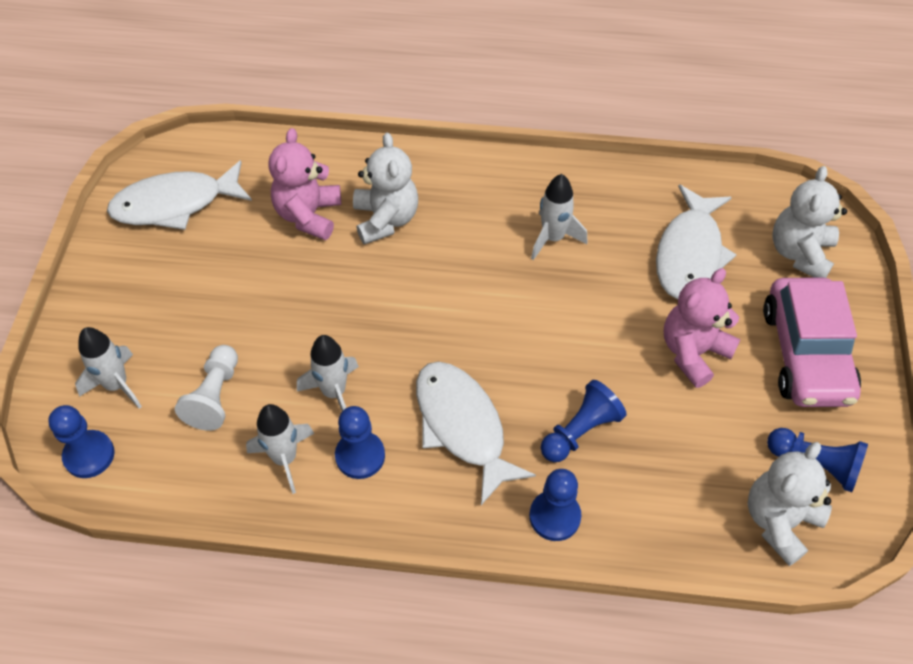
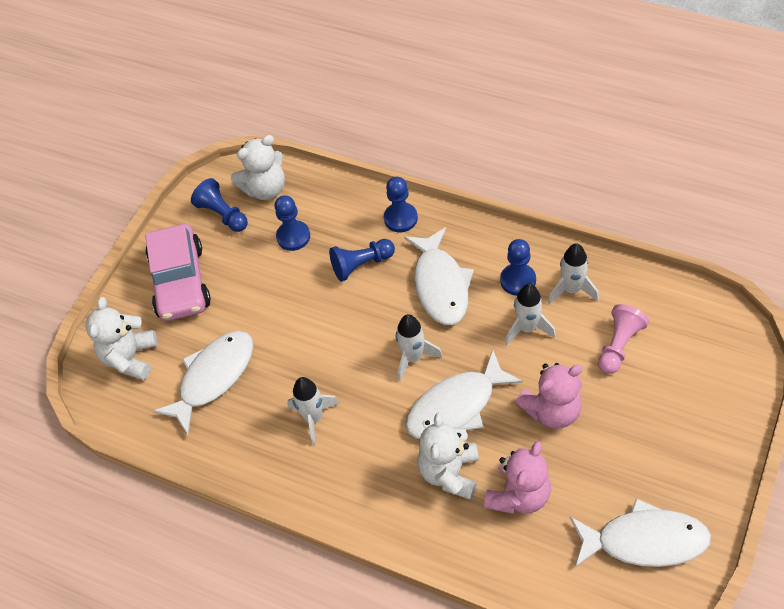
camera: 155 degrees left, 0 degrees up
(89, 455) = (716, 322): blue pawn -> blue pawn (293, 236)
(117, 385) = (697, 371): white rocket -> white rocket (413, 358)
(215, 396) = (619, 345): white pawn -> pink pawn
(398, 284) = (456, 406): none -> white fish
(693, 352) = (256, 300): pink teddy bear -> pink teddy bear (552, 410)
(800, 253) = (130, 357): white teddy bear -> white teddy bear turned 150 degrees clockwise
(806, 354) = (180, 282): pink car -> pink car turned 150 degrees clockwise

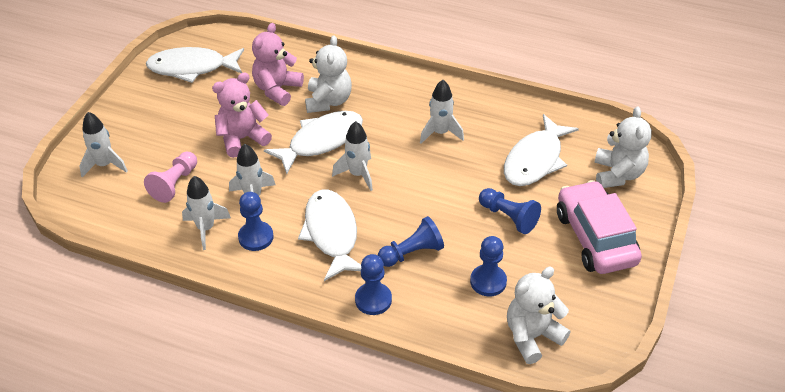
camera: 170 degrees right, 10 degrees down
(223, 214) = (573, 307): blue pawn -> blue pawn (508, 217)
(709, 372) = (105, 165): none -> white rocket

